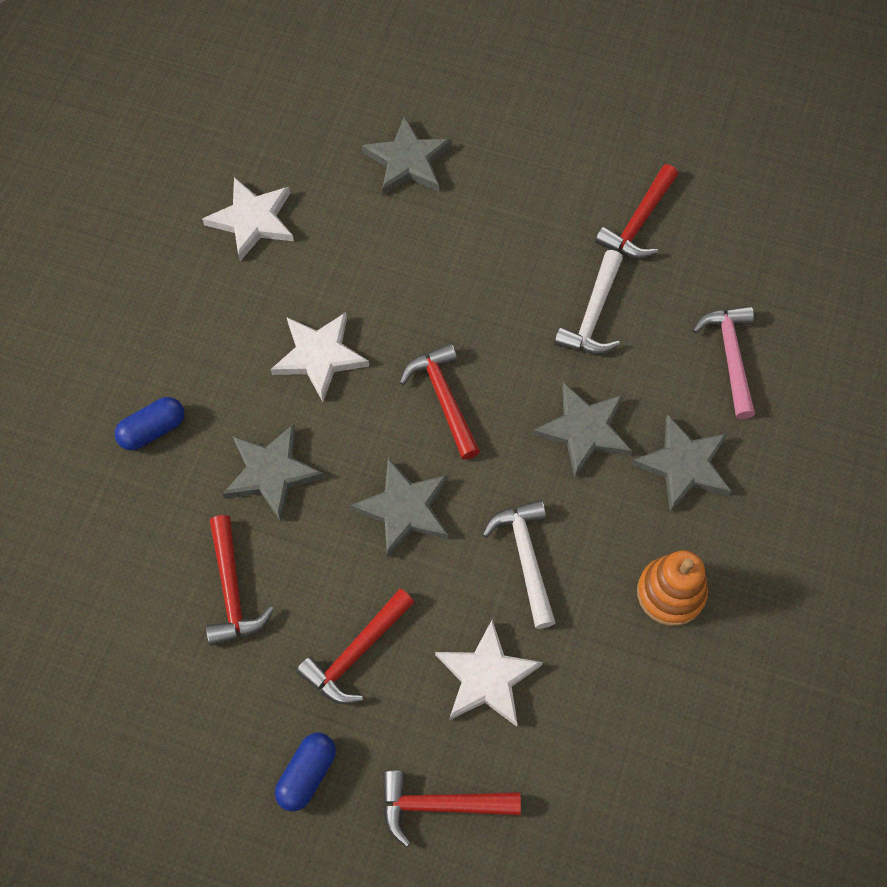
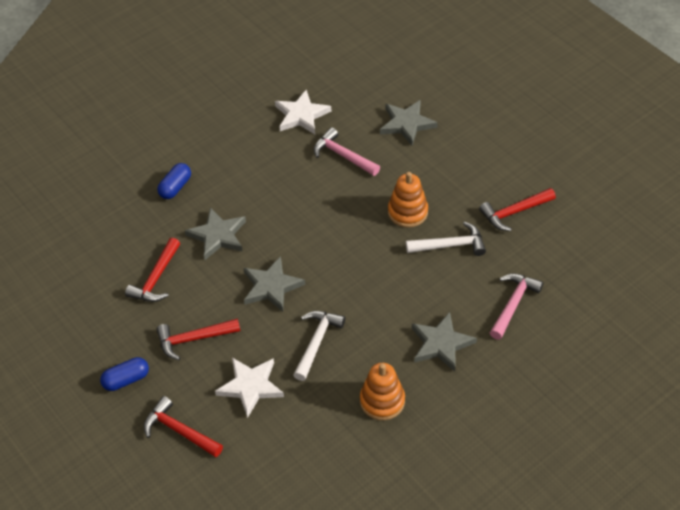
camera: 35 degrees right, 15 degrees down
(153, 430) = (175, 187): blue capsule -> blue capsule turned 60 degrees counterclockwise
(319, 356) = (285, 194): white star -> none
(357, 254) = (343, 156): none -> pink hammer
(444, 399) = (334, 246): red hammer -> none
(504, 295) = (407, 212): none -> orange stacking toy
(584, 430) = (398, 298): grey star -> none
(593, 314) = (450, 245): white hammer -> white hammer turned 150 degrees counterclockwise

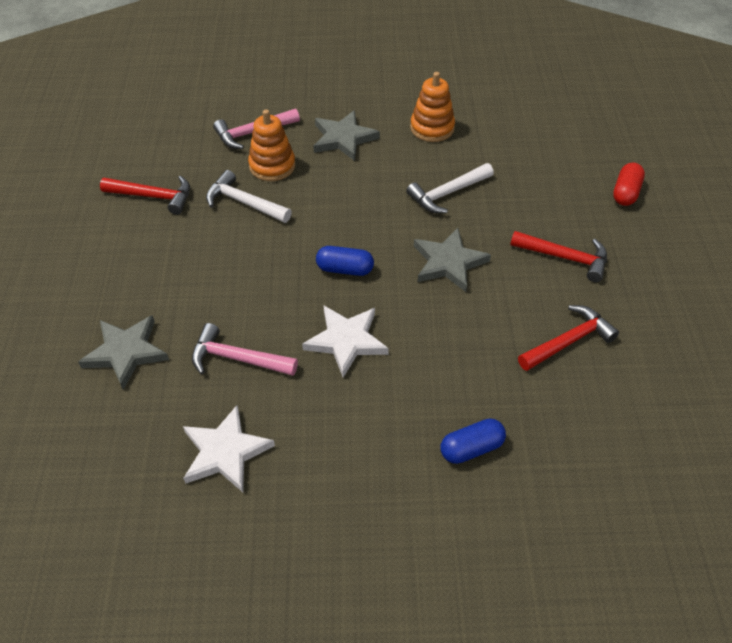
camera: 145 degrees left, 0 degrees up
(126, 380) = (657, 258): blue capsule -> blue capsule (345, 269)
(179, 431) = (625, 193): red hammer -> red capsule
(218, 236) = (464, 349): grey star -> none
(250, 387) = (536, 192): white star -> white star (346, 341)
(343, 156) = (237, 359): pink hammer -> pink hammer turned 120 degrees clockwise
(407, 212) = (245, 254): orange stacking toy -> orange stacking toy (272, 166)

